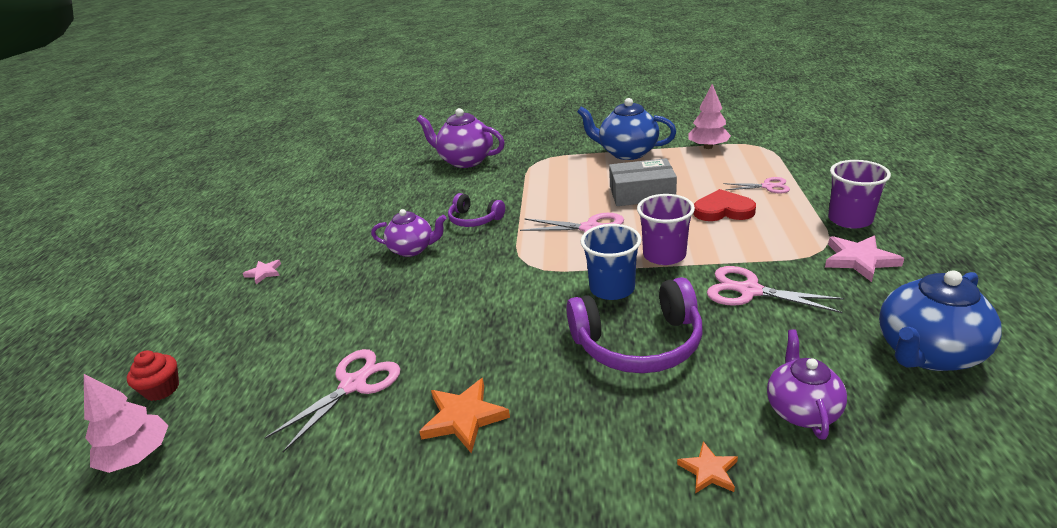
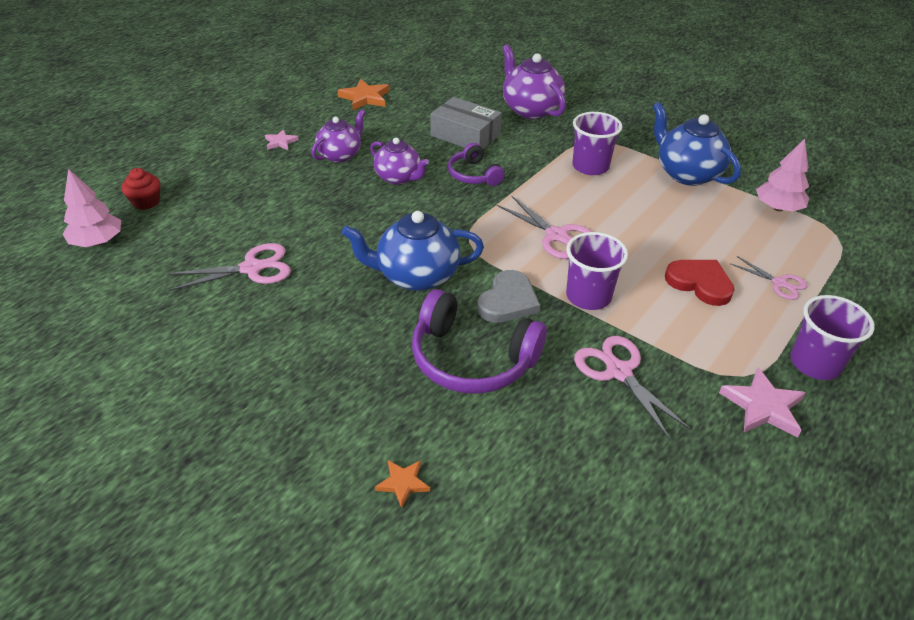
camera: 30 degrees right, 10 degrees up
(464, 417) = (292, 337): orange star -> orange star (365, 98)
(556, 176) = (590, 166): none -> purple cup
(612, 288) = (508, 301): blue cup -> grey heart
(642, 193) = (646, 225): grey box -> grey box (465, 135)
(801, 410) = (526, 490): purple teapot -> purple teapot (340, 155)
(926, 353) = (698, 521): blue teapot -> blue teapot (416, 276)

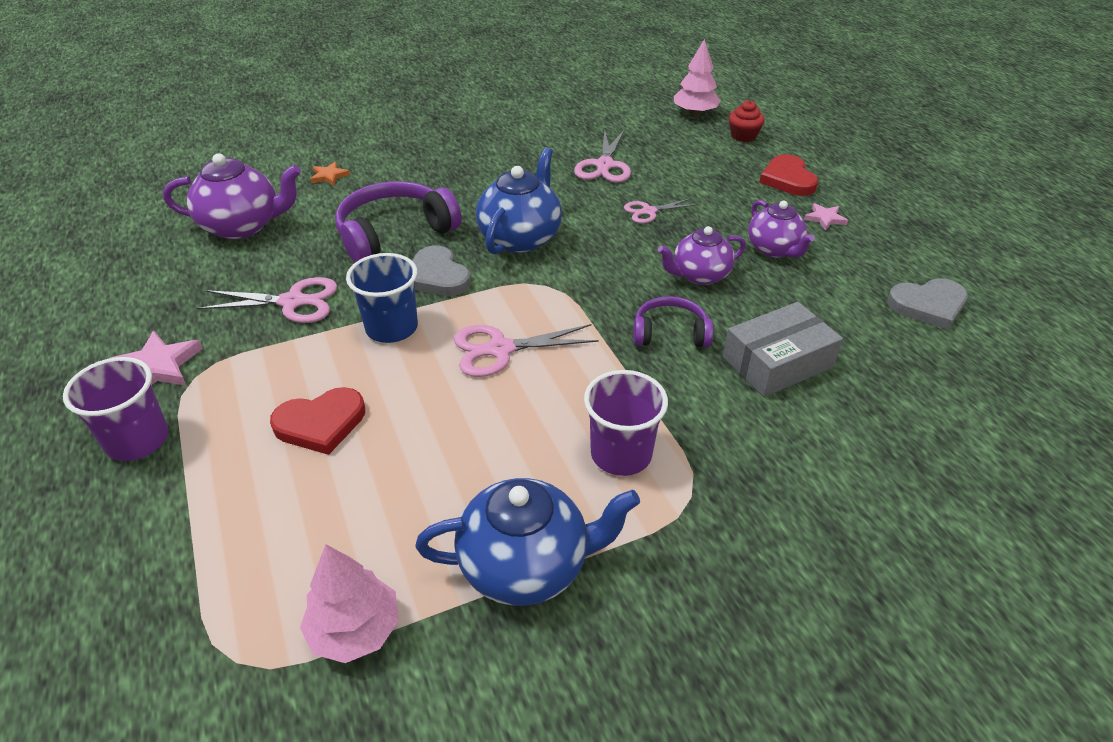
camera: 120 degrees right, 0 degrees up
(224, 166) = (788, 179): none -> red heart
(365, 98) = (928, 305): orange star -> grey heart
(530, 109) = (832, 467): purple teapot -> purple teapot (243, 226)
(588, 296) = (391, 328): purple cup -> blue cup
(779, 283) = (244, 500): pink scissors -> pink scissors (649, 211)

